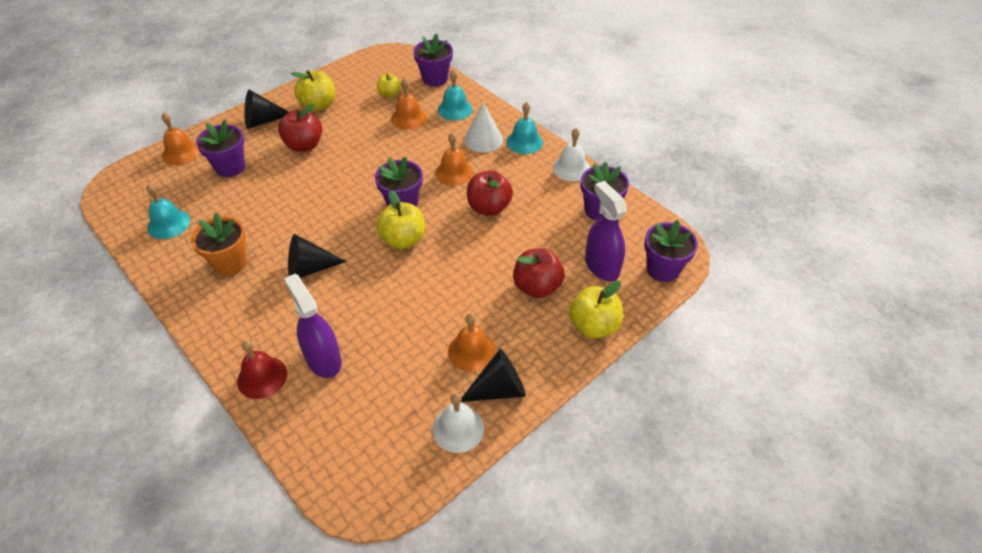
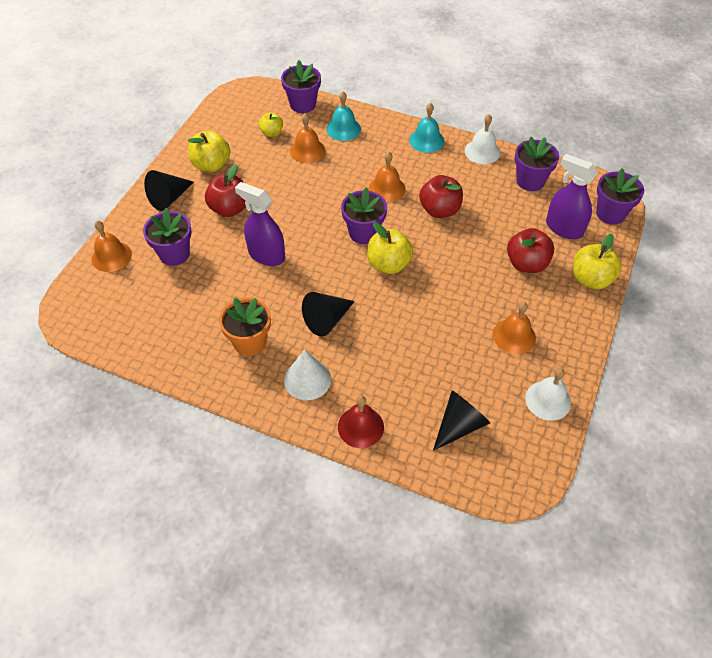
camera: 25 degrees left, 5 degrees up
(168, 224) = (159, 328): turquoise bell -> none
(323, 359) = (400, 391): purple spray bottle -> purple spray bottle (266, 255)
(483, 139) = (389, 149): white cone -> white cone (307, 379)
(499, 389) = (556, 357): black cone -> black cone (459, 425)

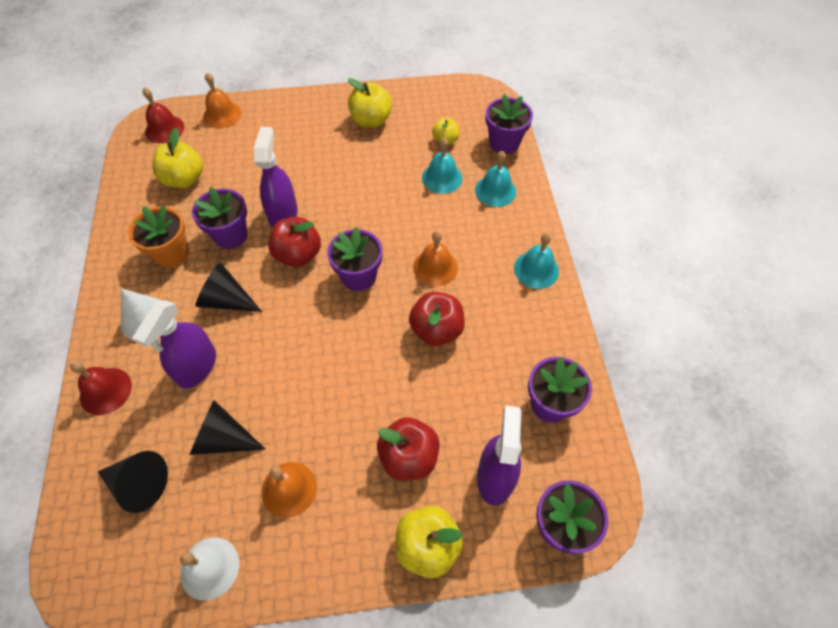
camera: 60 degrees right, 5 degrees up
(90, 303) = (164, 129): none -> red bell
(169, 198) = (311, 114): black cone -> black cone (223, 438)
(174, 254) = (247, 151): purple flower pot -> purple flower pot (231, 235)
(229, 208) = (324, 160): red apple -> red apple (298, 255)
(307, 150) = (442, 178): orange bell -> turquoise bell
(378, 358) = (197, 367): none -> purple spray bottle
(388, 264) = (328, 318): yellow apple -> yellow apple (184, 179)
(482, 151) = (561, 331): white bell -> none

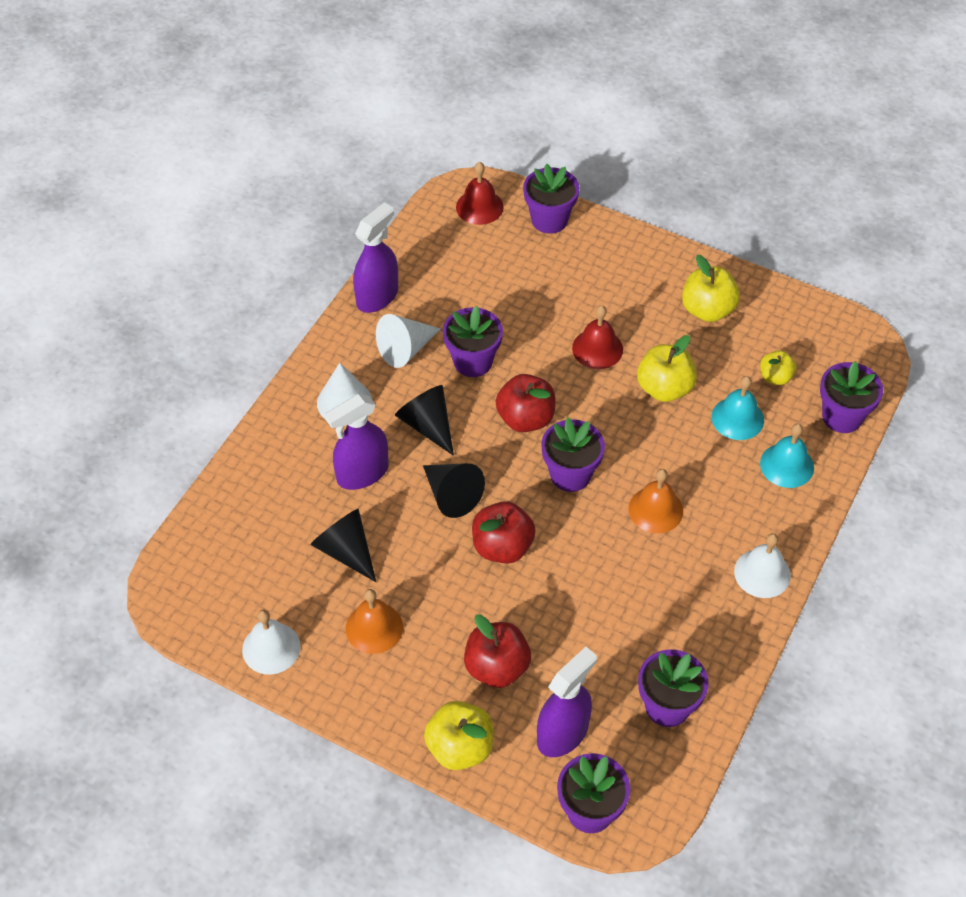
camera: 35 degrees right, 5 degrees down
(105, 391) = (273, 449): red bell -> red bell (597, 348)
(139, 484) = (255, 546): black cone -> black cone (451, 495)
(172, 253) = (405, 349): orange flower pot -> white cone
(184, 179) = (465, 275): yellow apple -> yellow apple (664, 388)
(222, 114) = (549, 220): orange bell -> purple flower pot
(283, 214) = (539, 367): purple spray bottle -> purple spray bottle (377, 296)
(436, 330) = (609, 571): red apple -> red apple (502, 547)
(536, 269) = (762, 573): turquoise bell -> white bell

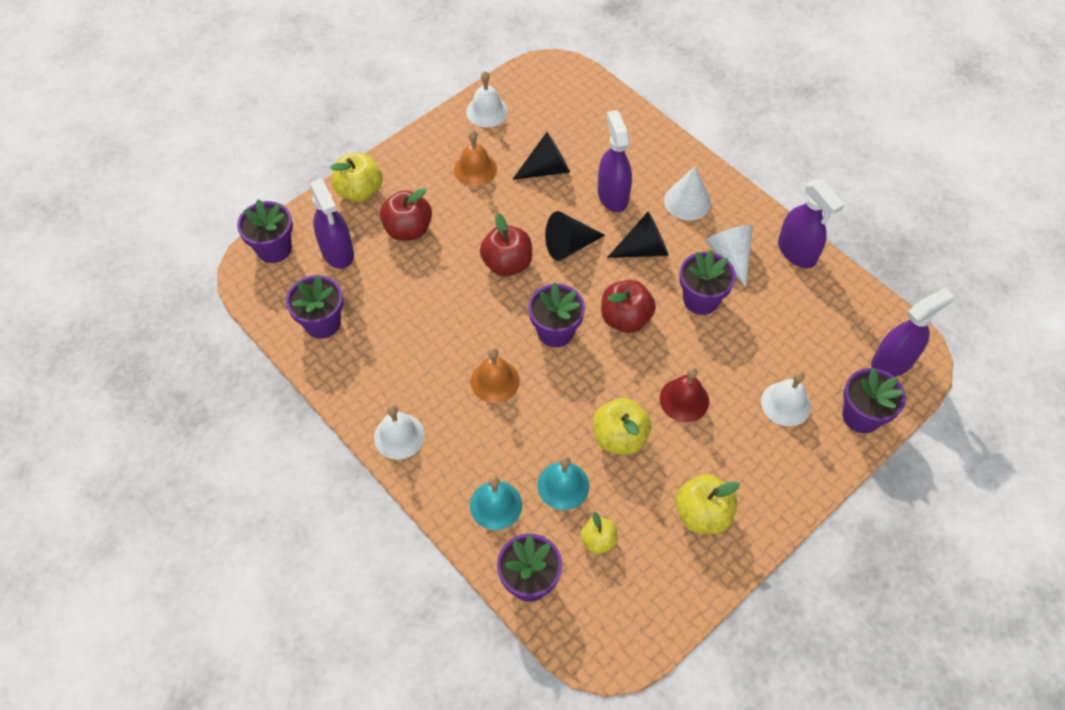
camera: 110 degrees right, 5 degrees up
(479, 207) = (892, 362): red bell -> purple spray bottle
(563, 273) = (786, 403): none -> white bell

